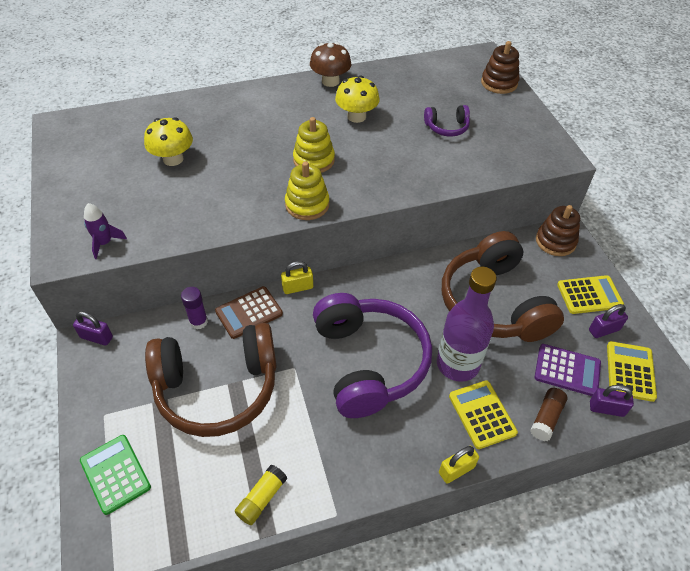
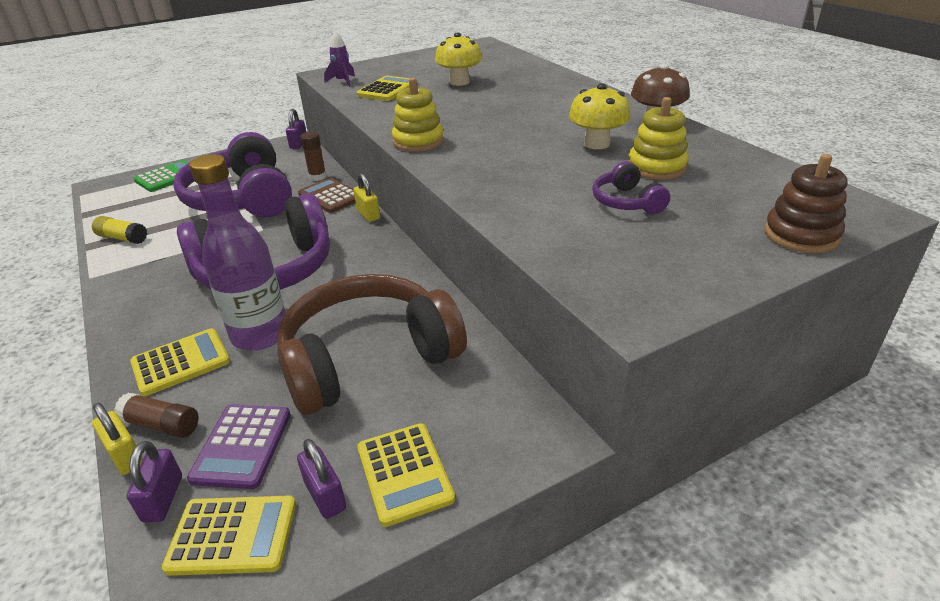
camera: 80 degrees right, 15 degrees down
(159, 210) = (387, 90): none -> yellow calculator
(198, 322) = (317, 177): purple glue stick -> brown glue stick
(217, 388) = (242, 198): brown headphones -> purple headphones
(314, 160) = (495, 134): yellow stacking toy -> yellow stacking toy (656, 167)
(456, 470) = (110, 348): yellow padlock -> yellow padlock (125, 456)
(555, 241) = (524, 421): brown stacking toy -> none

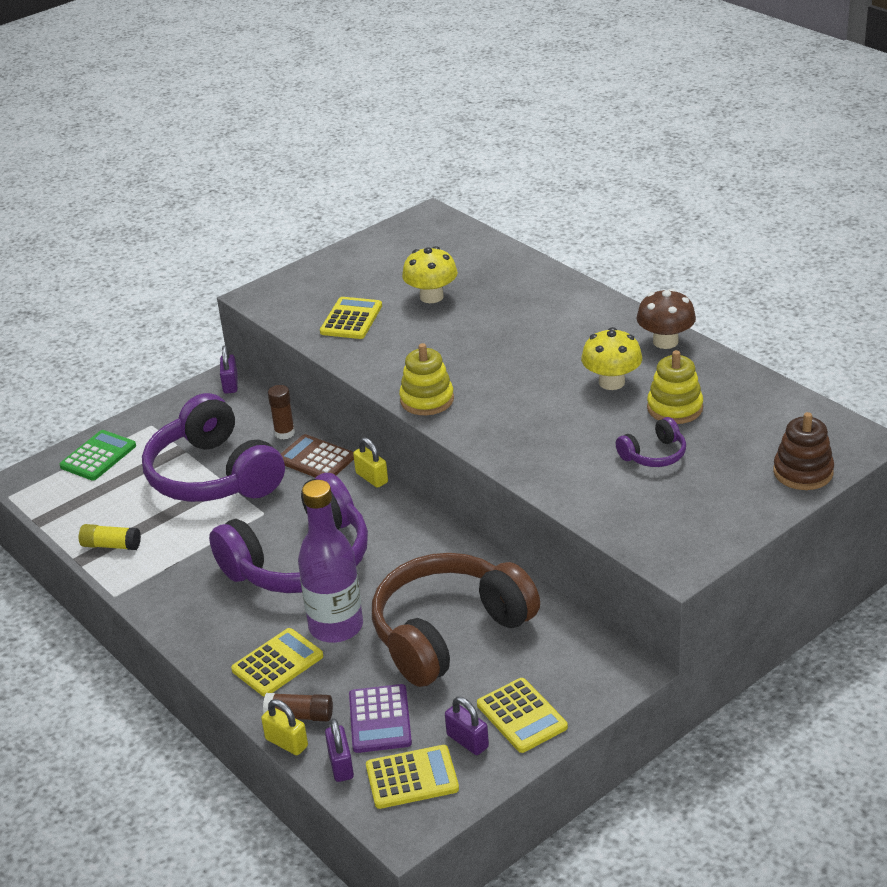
camera: 10 degrees left, 0 degrees up
(343, 82) = (288, 310): purple rocket -> none
(626, 202) = (654, 455): purple headphones -> purple headphones turned 90 degrees counterclockwise

